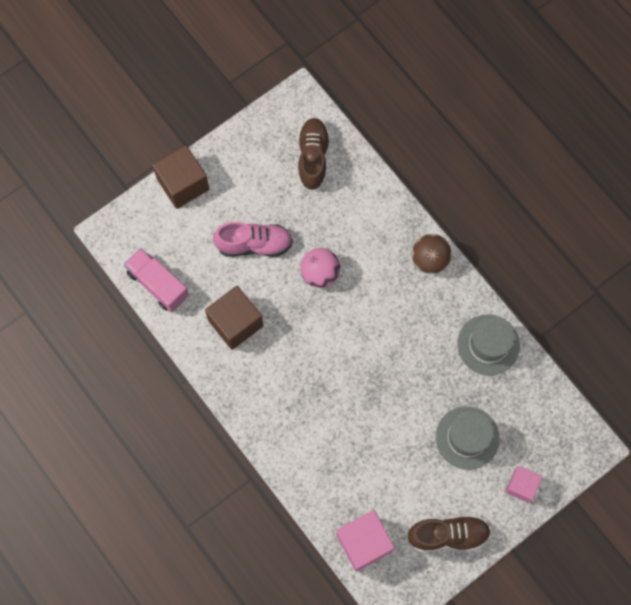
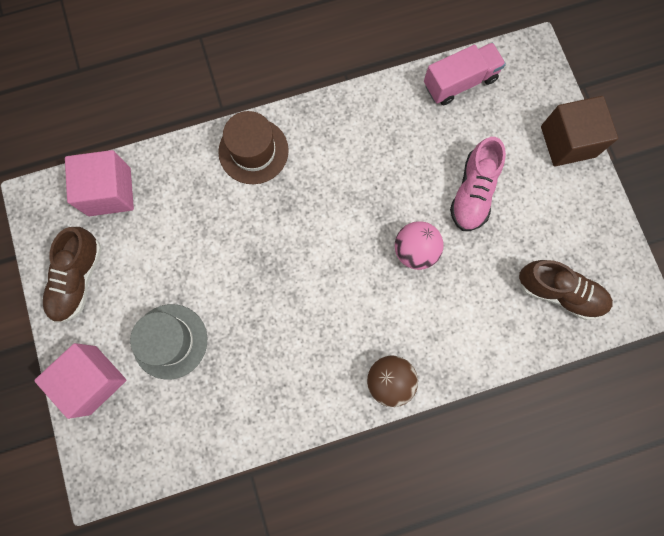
camera: 110 degrees right, 5 degrees up
(235, 323) = (390, 144): brown cube -> none
(282, 434) = (253, 151): none -> brown hat
(488, 345) = (264, 409): grey hat -> none
(521, 486) = (93, 380): pink cube -> pink cube, size x1.63

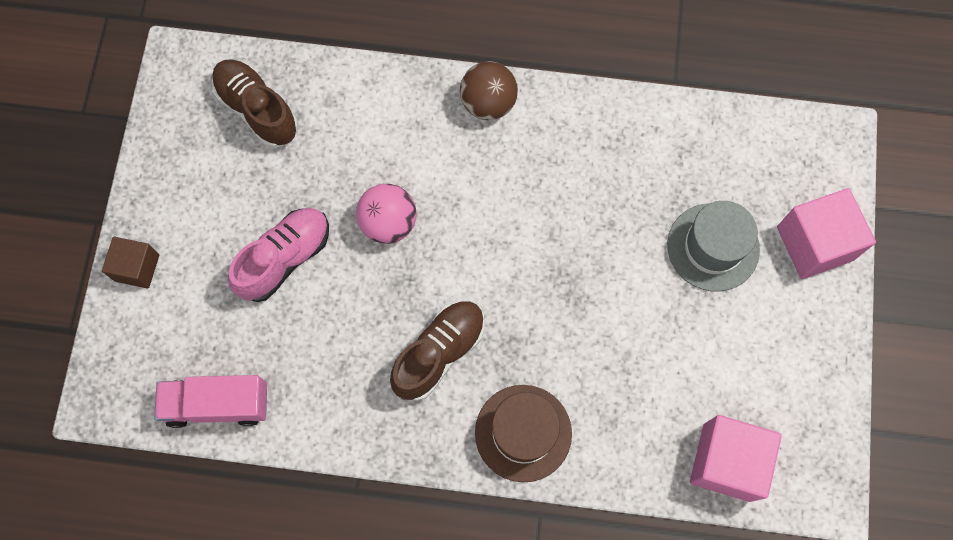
camera: 155 degrees left, 5 degrees down
(78, 279) = (799, 366): brown shoe -> brown shoe (439, 353)
(568, 141) = (137, 268): brown cube -> brown cube, size x0.61

